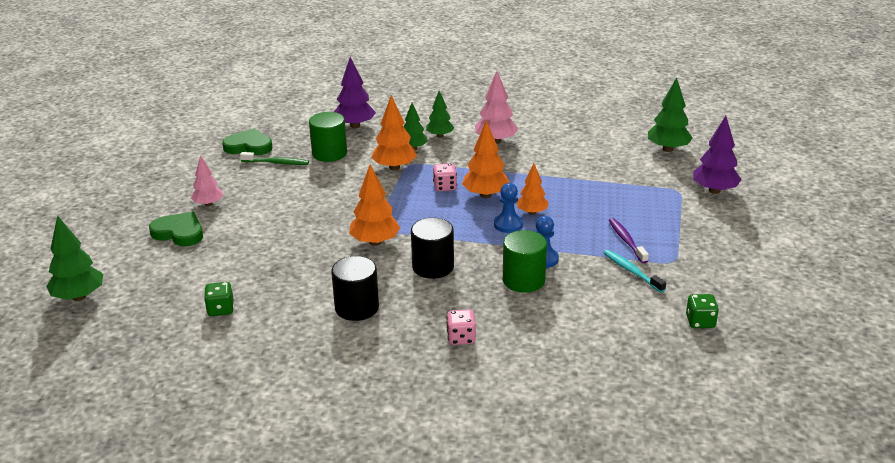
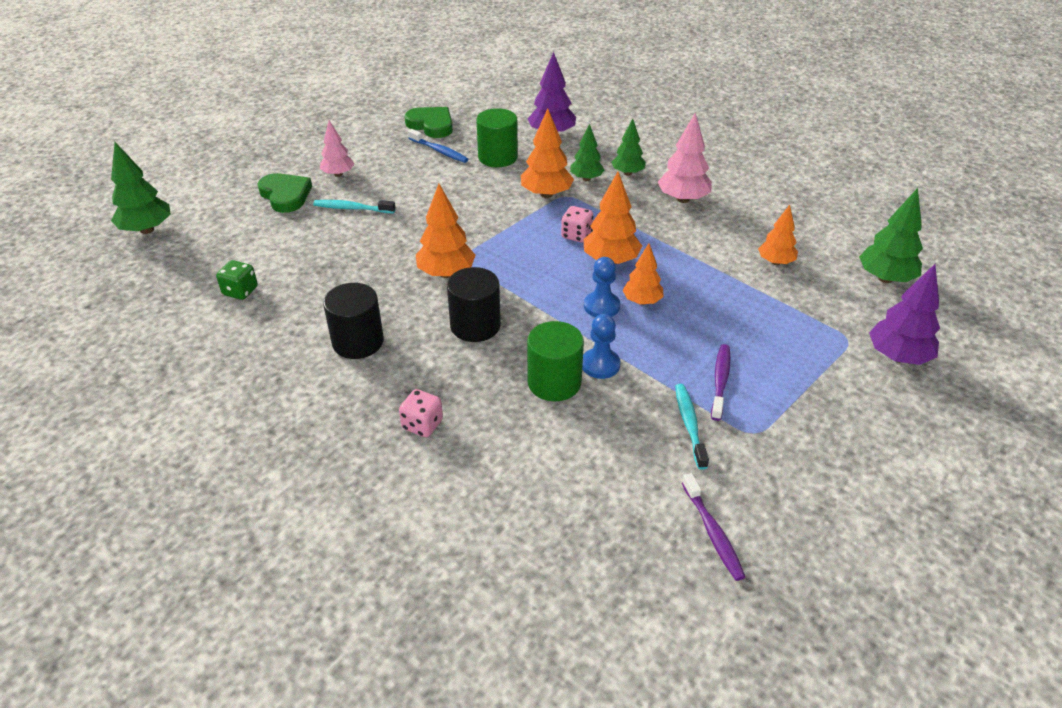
camera: 30 degrees right, 10 degrees up
(249, 224) = (352, 208): none -> turquoise toothbrush
(277, 163) = (439, 151): green toothbrush -> blue toothbrush
(594, 161) = (775, 262): none -> orange tree
(700, 322) = (712, 532): green dice -> purple toothbrush

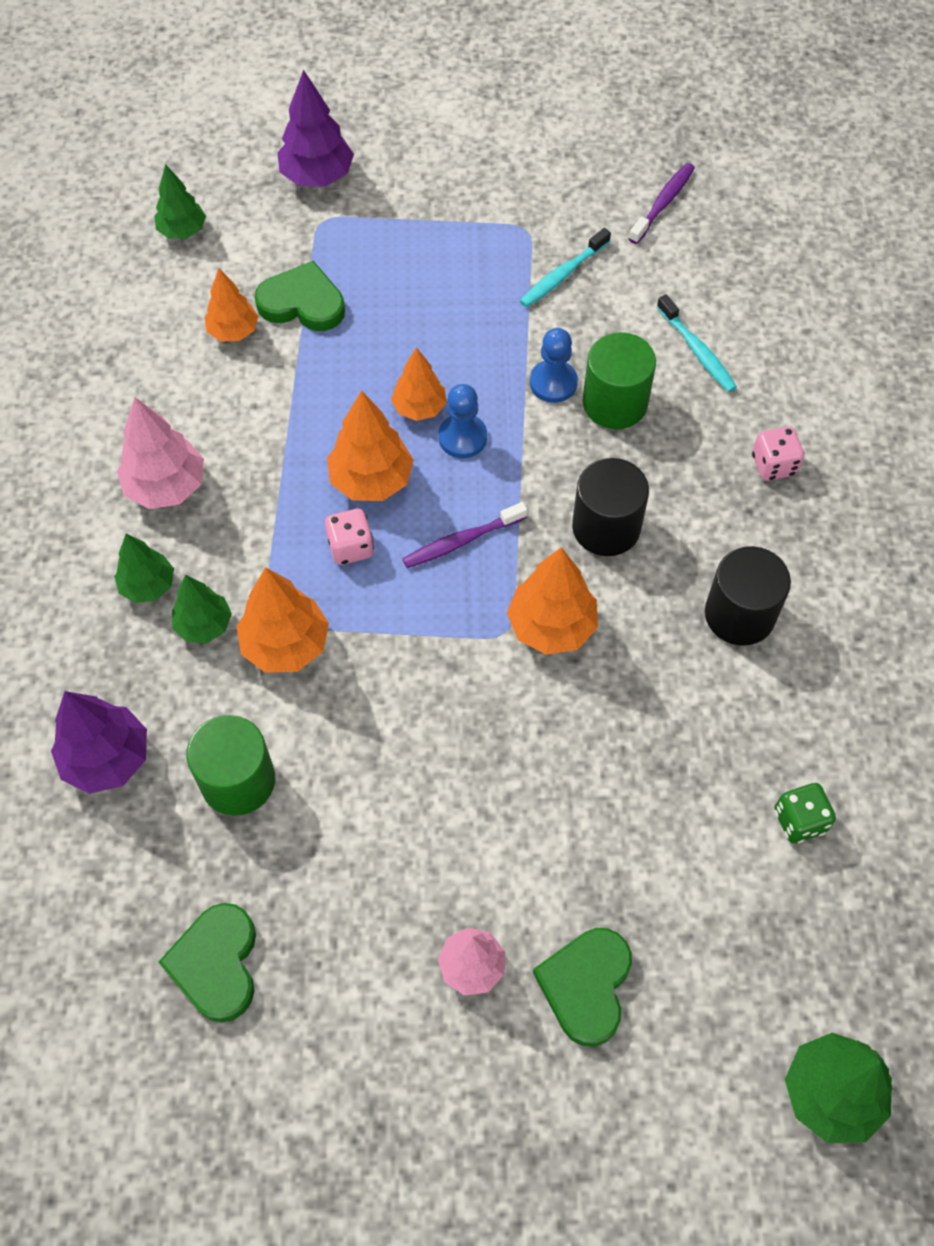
camera: 130 degrees left, 20 degrees up
(352, 208) = (531, 859): turquoise toothbrush -> turquoise toothbrush (697, 351)
(439, 151) = (287, 878): blue toothbrush -> none
(720, 381) = (482, 282): purple toothbrush -> purple toothbrush (461, 541)
(775, 297) = (302, 303): none -> green heart
(885, 278) = (182, 231): green tree -> green tree, size x0.66

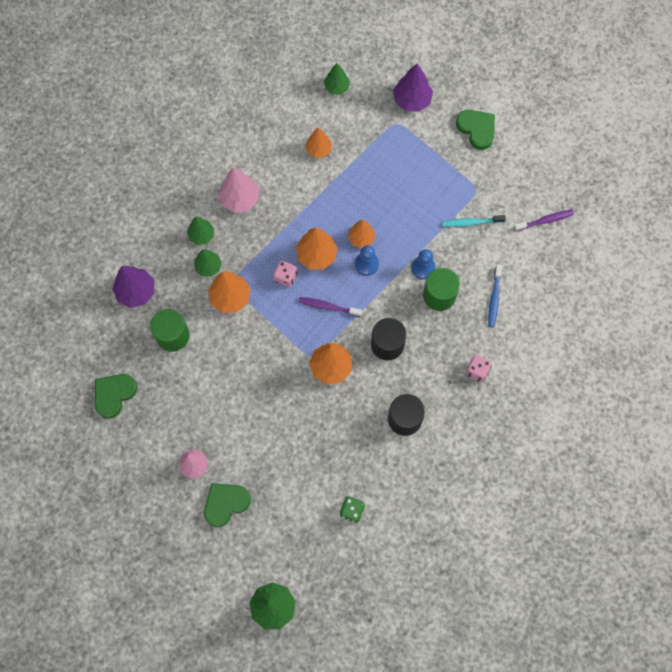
camera: 40 degrees right, 10 degrees up
(302, 303) = (356, 156): green heart -> green heart (477, 129)
(697, 351) = (494, 298): turquoise toothbrush -> blue toothbrush

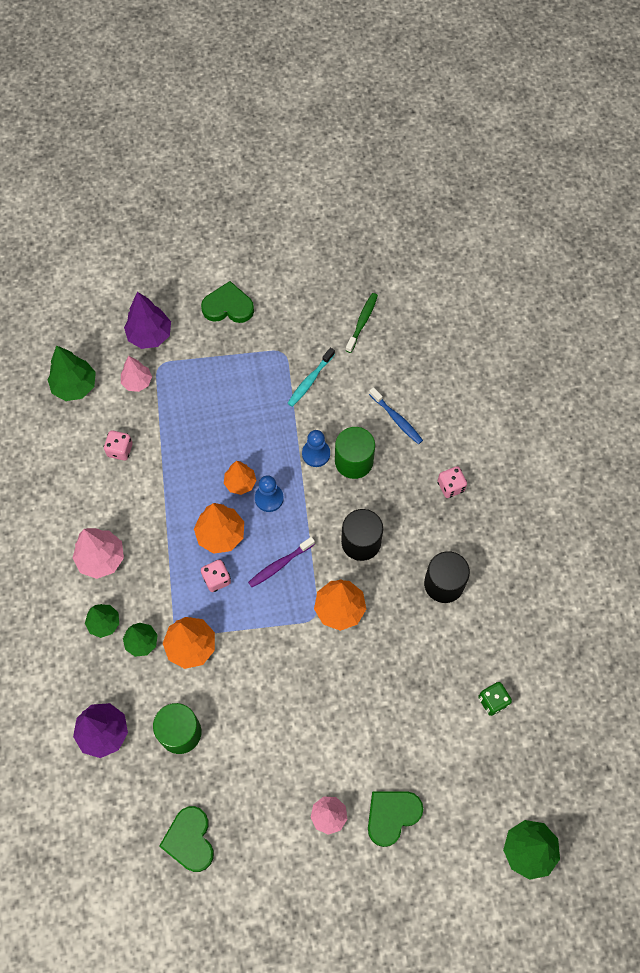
camera: 50 degrees left, 5 degrees down
(225, 503) = (392, 815): green heart -> green heart turned 45 degrees clockwise
(319, 149) = (120, 450): orange tree -> pink dice
(336, 87) = (75, 386): green tree -> green tree, size x1.51
(373, 120) = (137, 382): none -> pink tree
(545, 220) = (362, 322): purple toothbrush -> green toothbrush

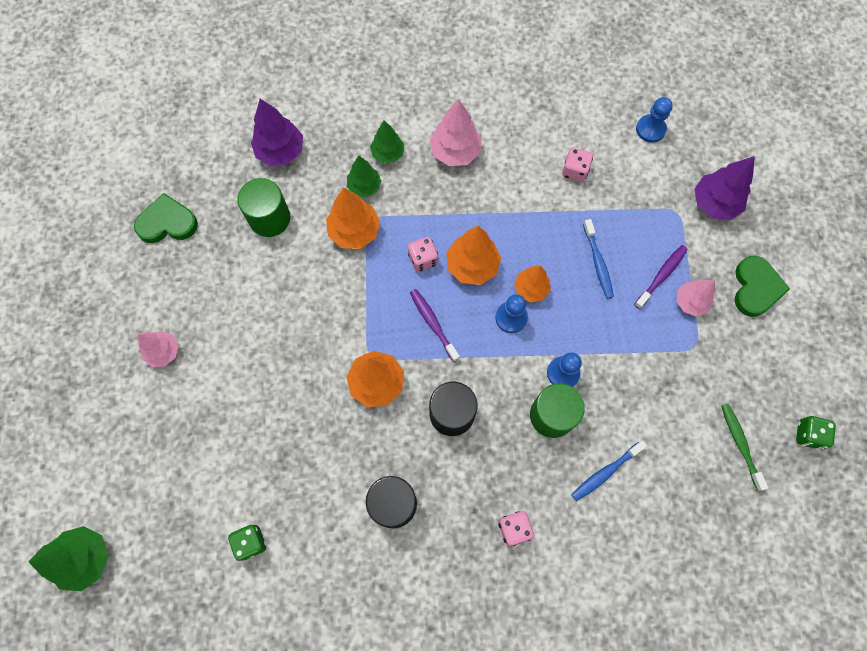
camera: 95 degrees right, 5 degrees up
(75, 386) = (650, 129): green tree -> blue pawn
(137, 382) = (655, 189): pink tree -> pink tree (690, 302)
(212, 428) = (598, 263): none -> blue toothbrush
(221, 377) = (661, 276): none -> purple toothbrush
(310, 381) = (658, 374): turquoise toothbrush -> none
(349, 275) = (808, 434): none -> green dice
(362, 322) = (740, 444): green toothbrush -> green toothbrush turned 135 degrees counterclockwise
(392, 815) = (151, 415): green heart -> none

